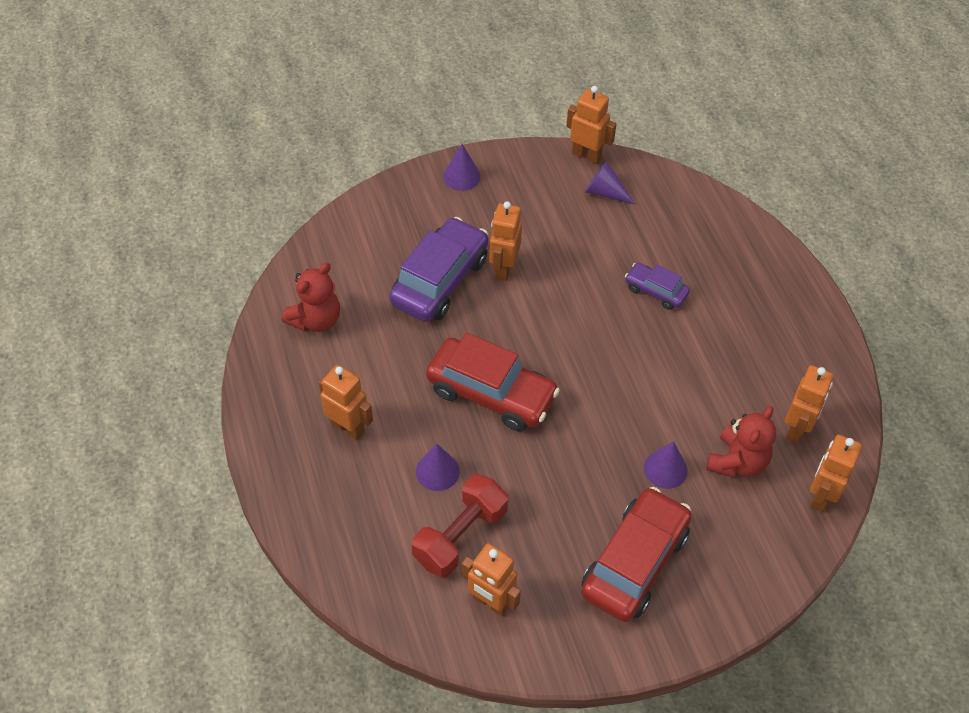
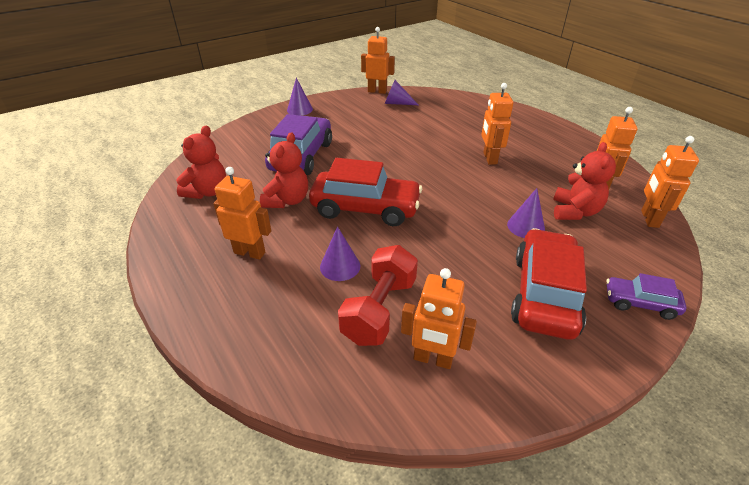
camera: 15 degrees left, 15 degrees down
(404, 357) = (287, 200): none -> red teddy bear
(503, 268) = (345, 144): orange robot -> orange robot (489, 158)
(655, 291) = (455, 138): purple car -> purple car (640, 303)

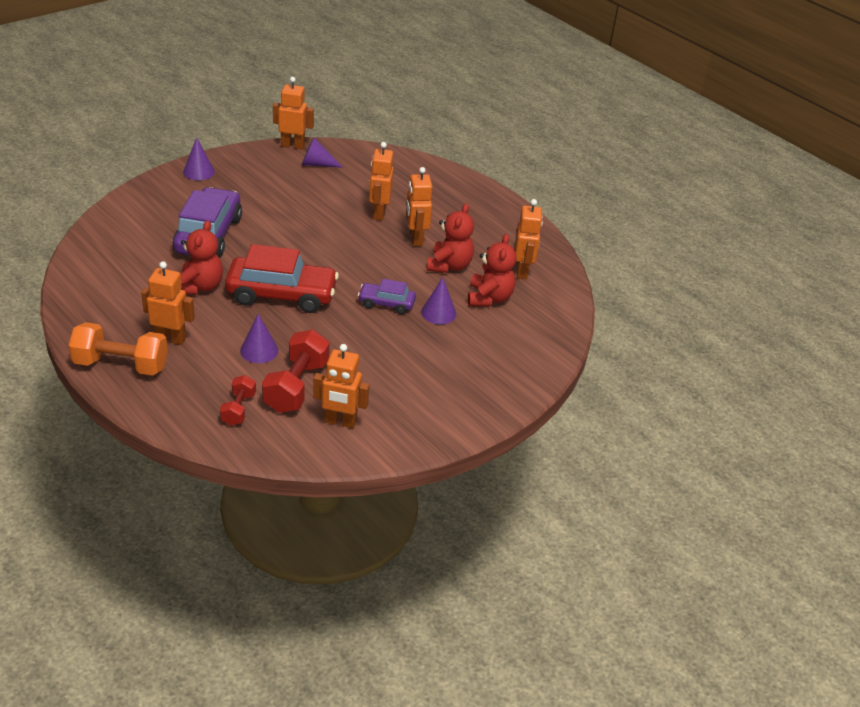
camera: 10 degrees left, 0 degrees up
(192, 281) = (121, 365): none -> orange dumbbell
(207, 192) = (112, 277): red teddy bear -> red teddy bear (449, 265)
(311, 339) = (238, 409): none -> red dumbbell
(544, 294) = (442, 372): red car -> none
(640, 303) = (521, 379): purple car -> purple car (386, 303)
(649, 219) = (557, 305): orange robot -> orange robot (378, 213)

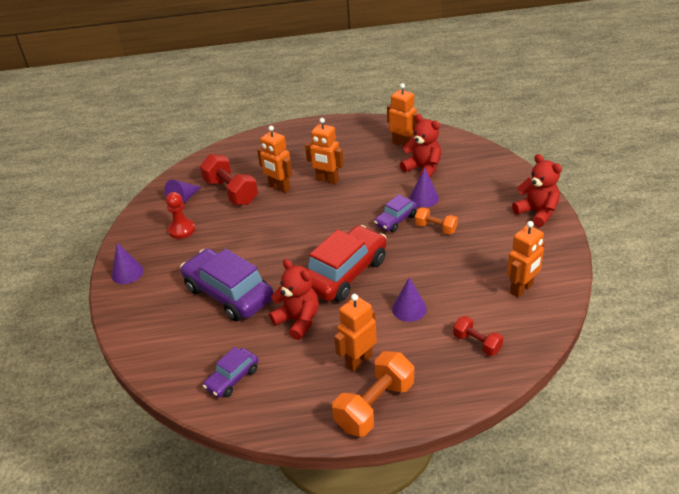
camera: 50 degrees left, 0 degrees up
(109, 273) = (232, 378): none -> purple car
(274, 179) = (182, 230): none -> red pawn
(293, 145) = (143, 204): orange robot -> none
(296, 386) = (467, 300): red dumbbell -> red dumbbell (231, 192)
(394, 335) = (435, 228): none -> orange dumbbell
(449, 265) = (372, 175): red teddy bear -> red teddy bear (537, 212)

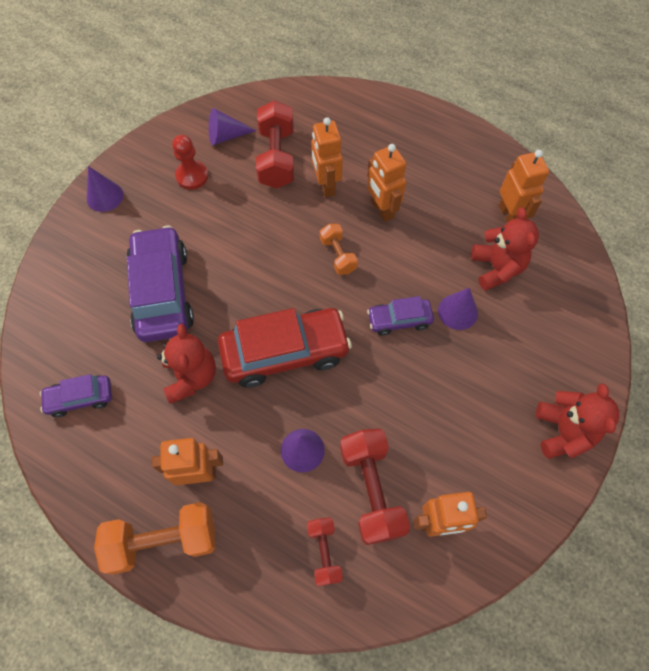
camera: 35 degrees right, 25 degrees up
(435, 228) = (429, 364): orange dumbbell -> orange dumbbell (338, 255)
(469, 299) = (371, 490): none -> red dumbbell

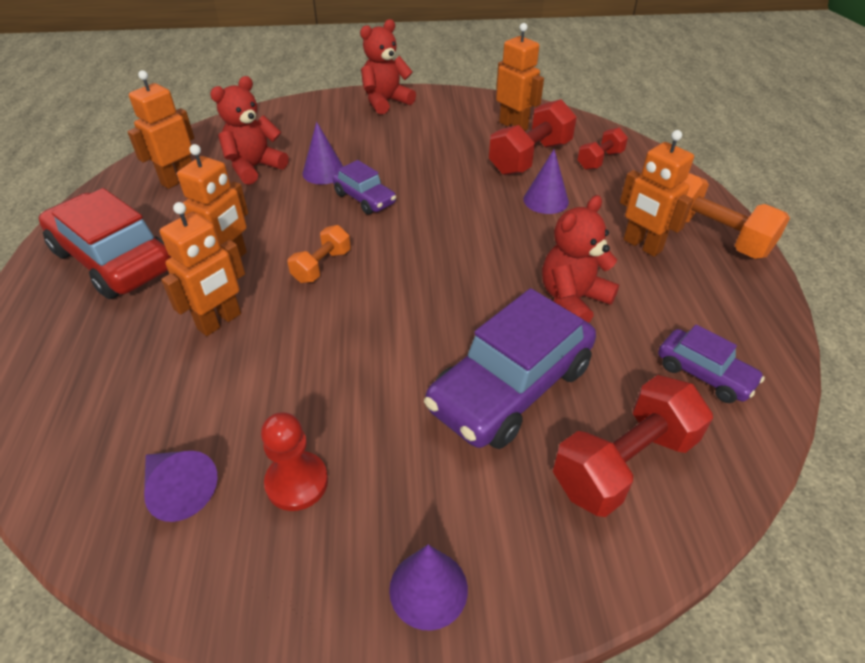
camera: 125 degrees left, 20 degrees down
(276, 158) = (195, 397): red dumbbell -> red dumbbell (624, 463)
(285, 352) = (473, 250): red car -> red car (113, 260)

